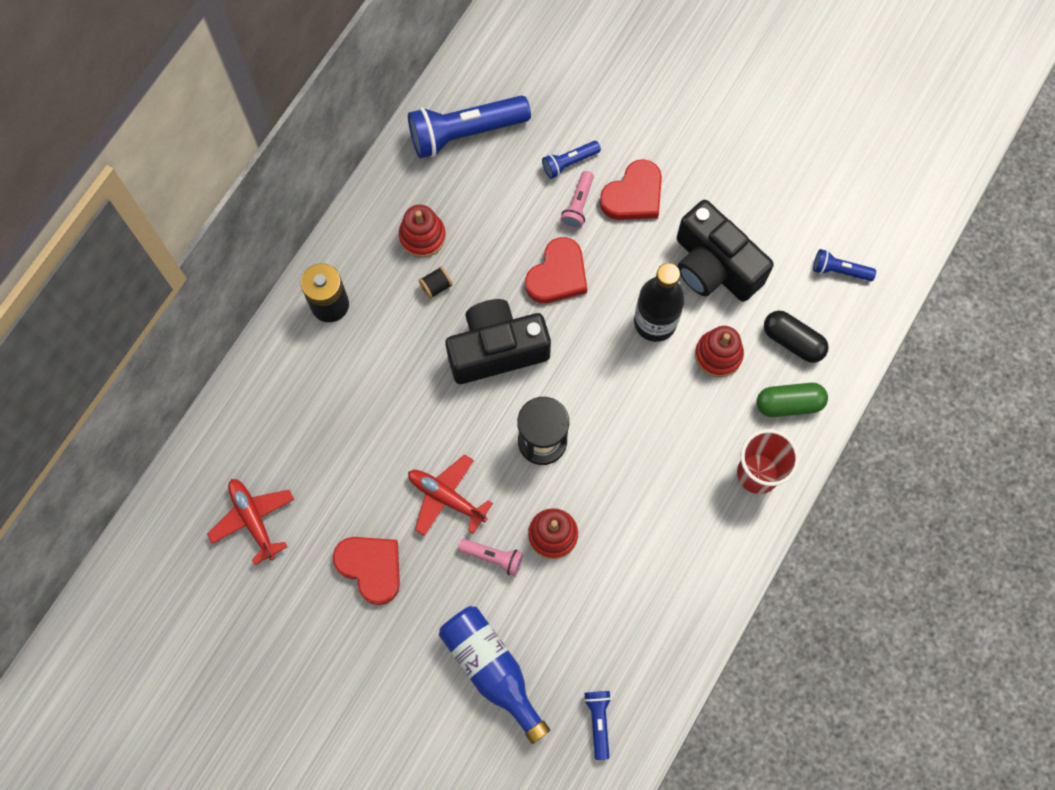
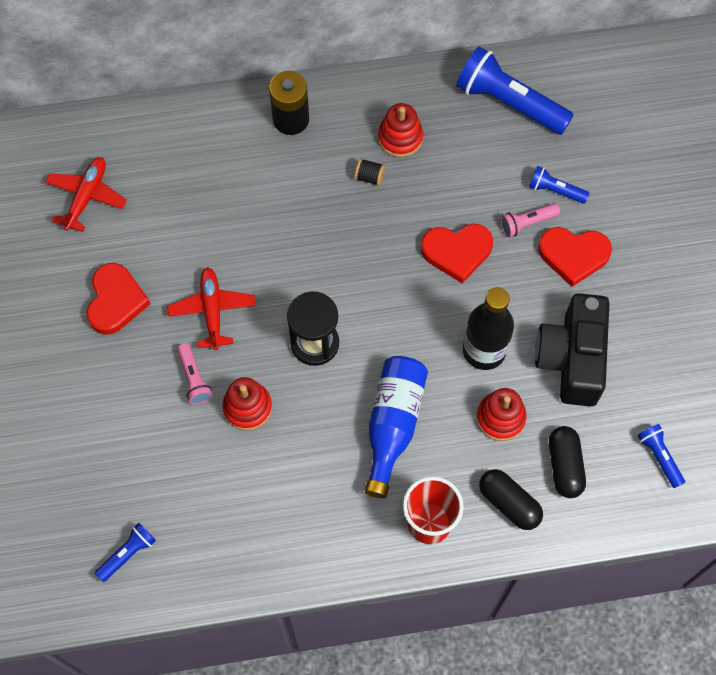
camera: 50 degrees right, 5 degrees down
(492, 670) = (106, 445): blue bottle -> blue bottle (393, 425)
(496, 350) = (358, 256): black camera -> none
(789, 404) = (509, 503): green capsule -> black capsule

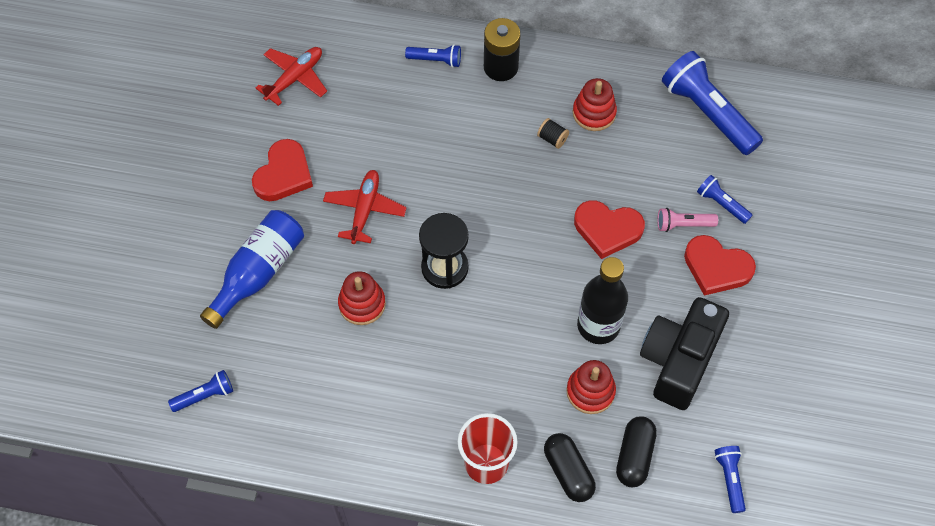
camera: 20 degrees right, 5 degrees down
(194, 379) = (324, 263): pink flashlight -> none
(223, 132) = (436, 60): none -> blue flashlight
(393, 425) = (487, 364): blue bottle -> blue bottle (258, 273)

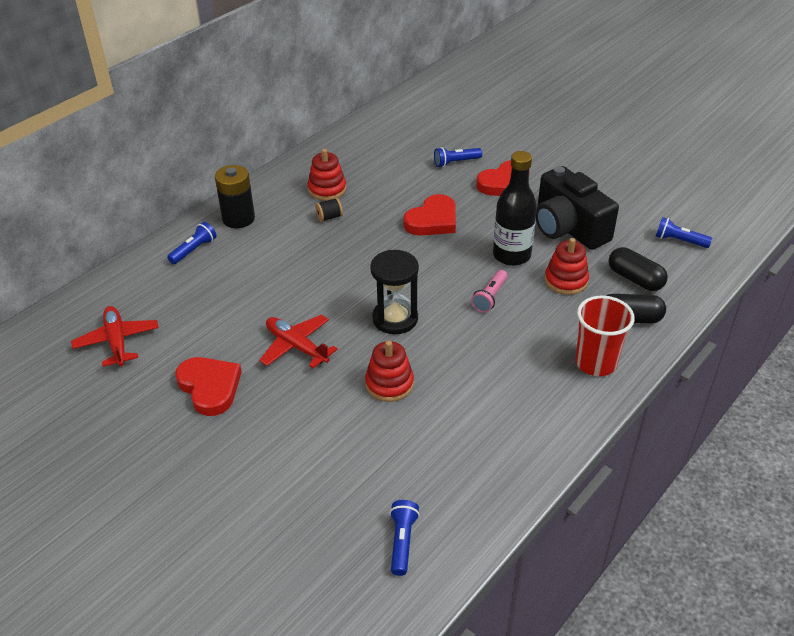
camera: 60 degrees left, 20 degrees down
(258, 273) = (298, 446): blue bottle -> none
(683, 224) = (458, 184): pink flashlight -> pink flashlight (490, 297)
(708, 113) = (377, 141): blue flashlight -> none

